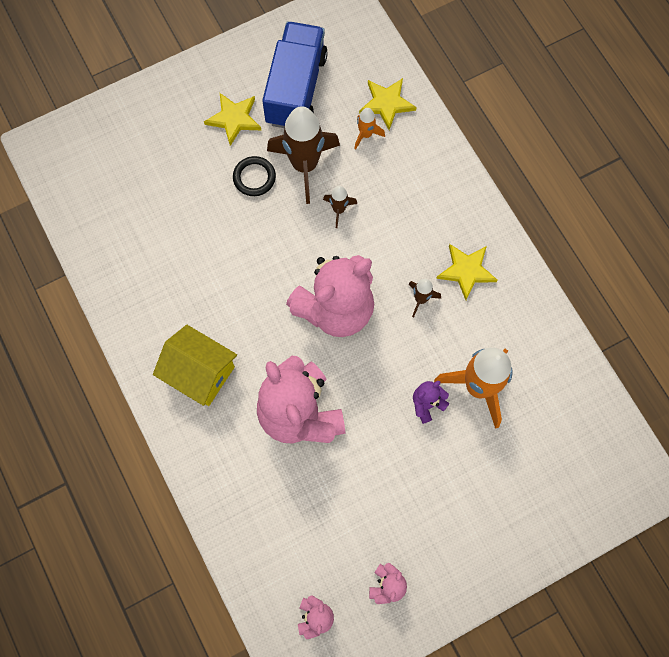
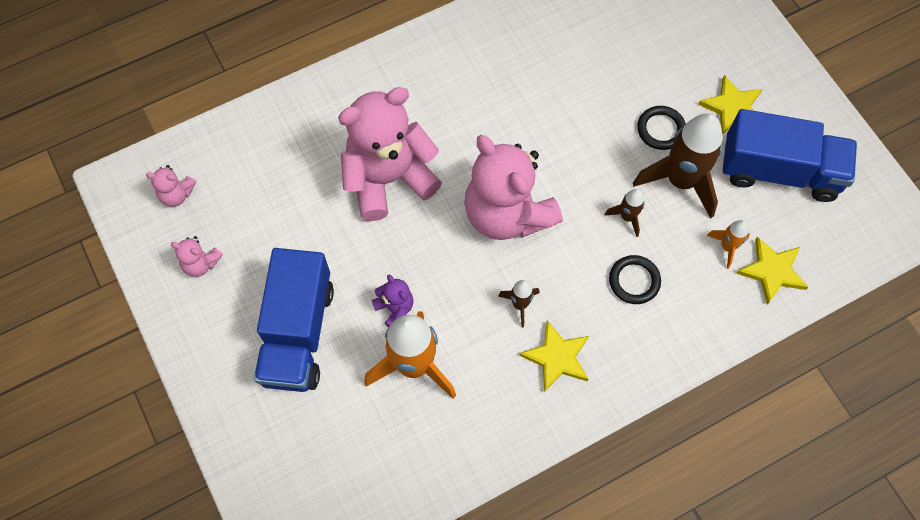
camera: 90 degrees right, 5 degrees down
(200, 373) = (433, 84): yellow house -> none
(397, 208) = (634, 281): none -> black ring
(453, 489) = (297, 333): none -> blue truck

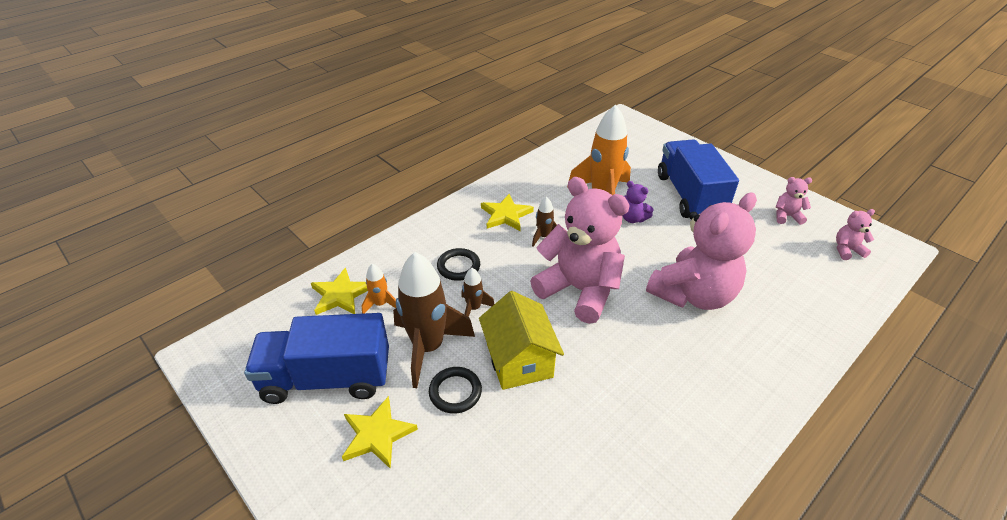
camera: 165 degrees right, 25 degrees down
(595, 146) = (519, 360): none -> yellow house

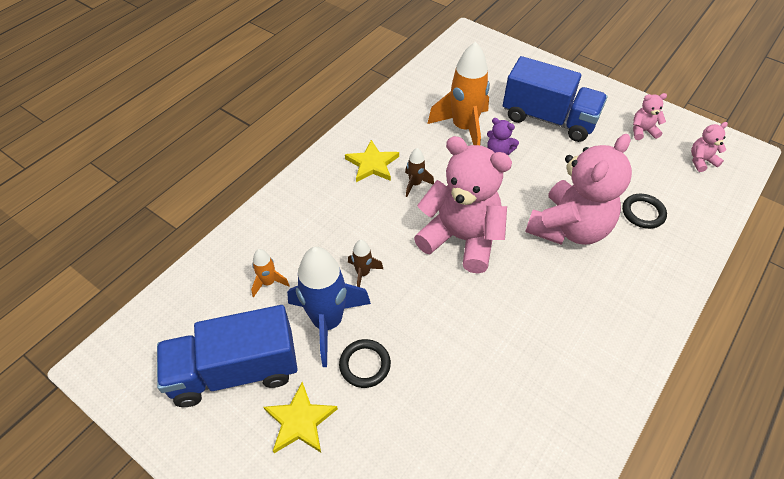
camera: 10 degrees left, 10 degrees up
(340, 295) = (225, 278): yellow star -> none
(428, 347) = (328, 322): brown rocket -> blue rocket
(458, 266) = (337, 229): black ring -> black ring (643, 213)
(519, 360) = (419, 322): yellow house -> none
(689, 195) = (548, 119): blue truck -> blue truck turned 135 degrees clockwise

